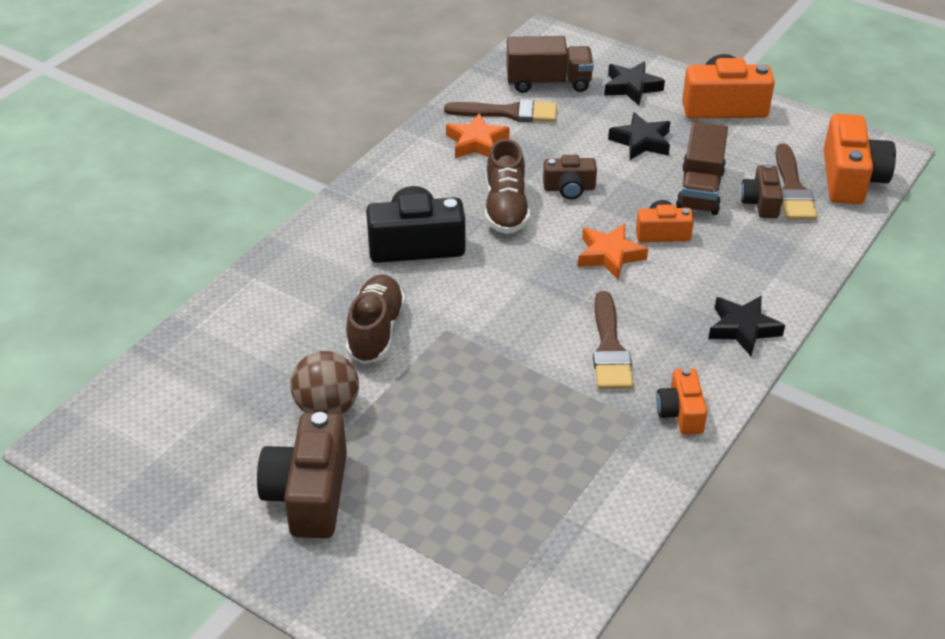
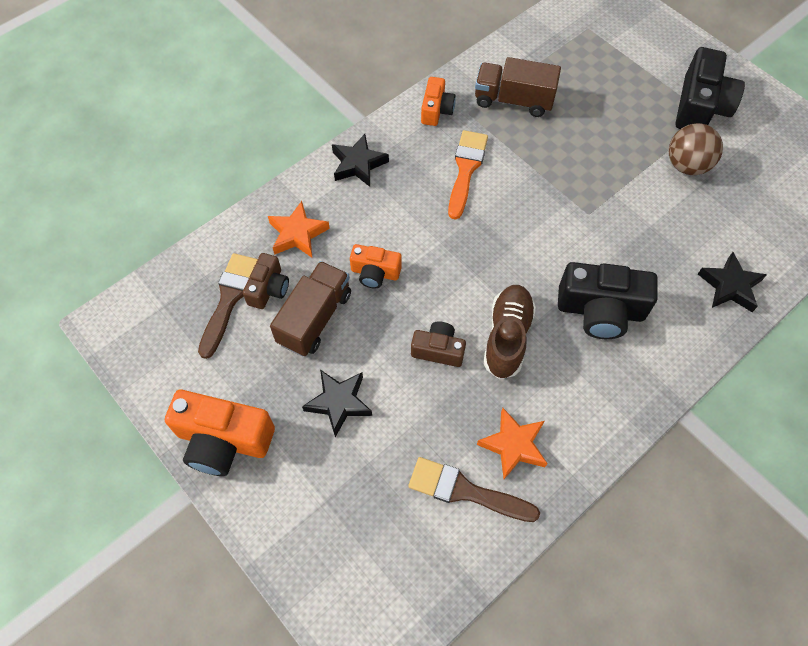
camera: 165 degrees left, 20 degrees up
(308, 494) = (700, 107): brown camera -> black camera
(375, 331) = (645, 223): brown shoe -> none
(548, 82) = (401, 540): brown truck -> brown truck (513, 100)
(609, 348) = (466, 169): brown brush -> orange brush
(610, 255) = (431, 258): orange star -> orange star (297, 234)
(631, 87) = (307, 504): black star -> black star (730, 286)
(851, 179) = (167, 299): orange camera -> none

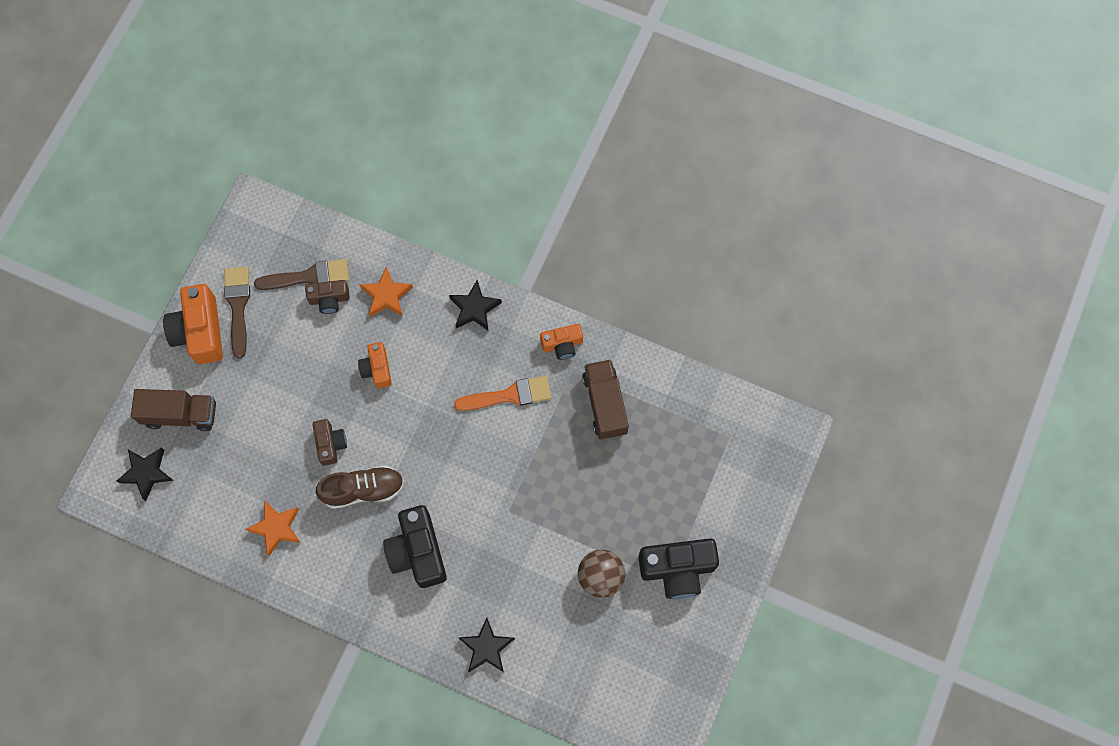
camera: 65 degrees right, 10 degrees up
(315, 318) = (319, 344): brown truck -> brown truck (180, 414)
(339, 403) = (259, 394): black star -> black star (146, 473)
(465, 491) = (229, 508): brown brush -> brown brush (238, 306)

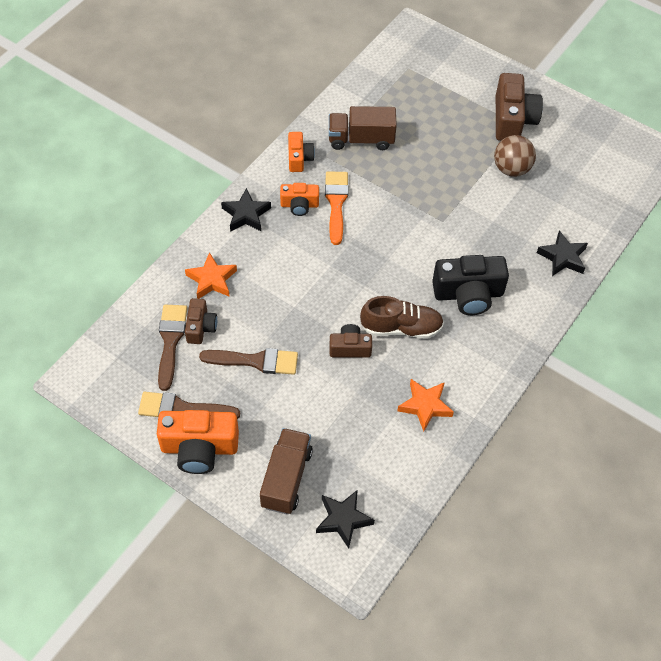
camera: 80 degrees left, 15 degrees down
(300, 358) = (255, 361): none -> brown brush
(363, 490) = (401, 328): brown shoe -> brown shoe turned 90 degrees clockwise
(377, 369) = (284, 299): orange camera -> orange camera (299, 205)
(677, 569) = (513, 119): black camera -> brown camera

